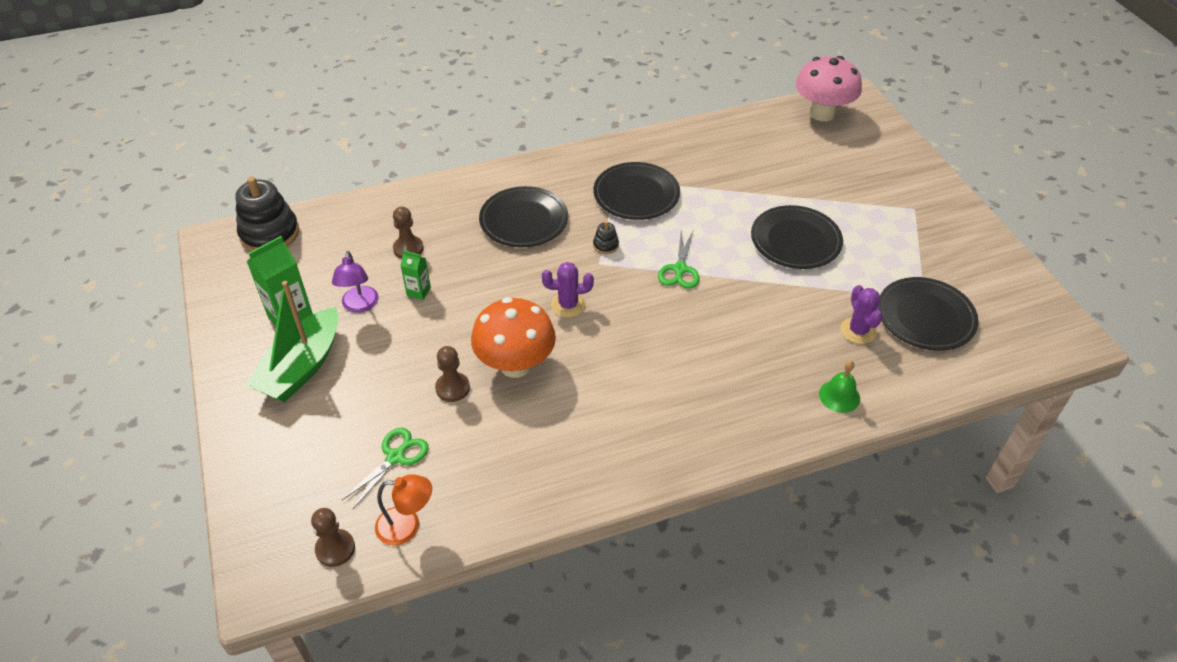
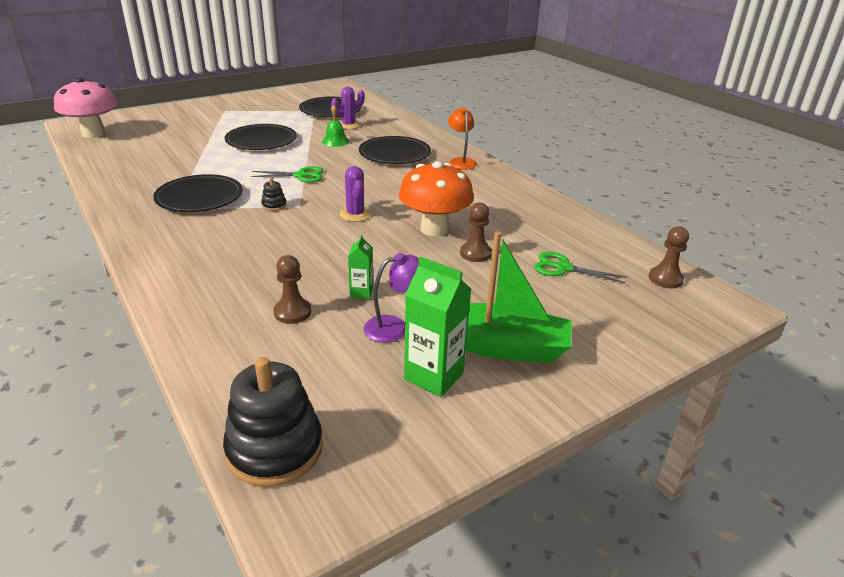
camera: 105 degrees left, 15 degrees down
(407, 526) = (617, 252): orange lamp -> orange lamp (461, 161)
(524, 220) = (239, 248): black plate -> black plate (395, 154)
(839, 396) = (406, 130): green bell -> green bell (335, 141)

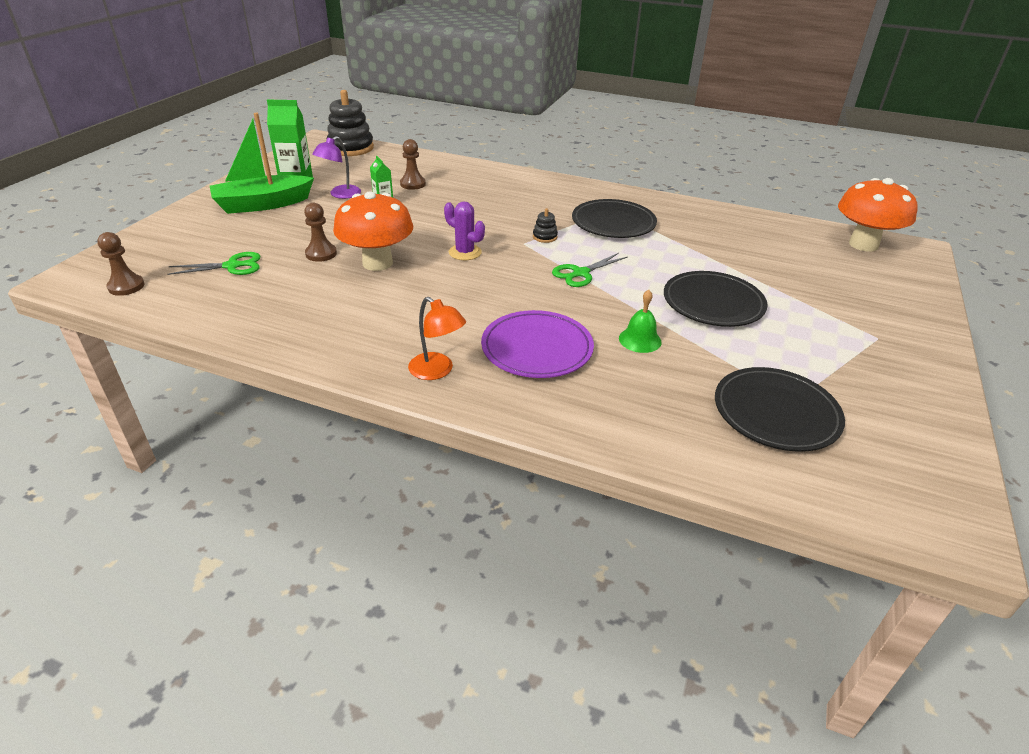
camera: 145 degrees right, 5 degrees up
(93, 133) = (863, 244): pink mushroom -> orange mushroom
(348, 125) = (685, 384): purple cactus -> none
(395, 154) = (537, 348): black plate -> purple plate

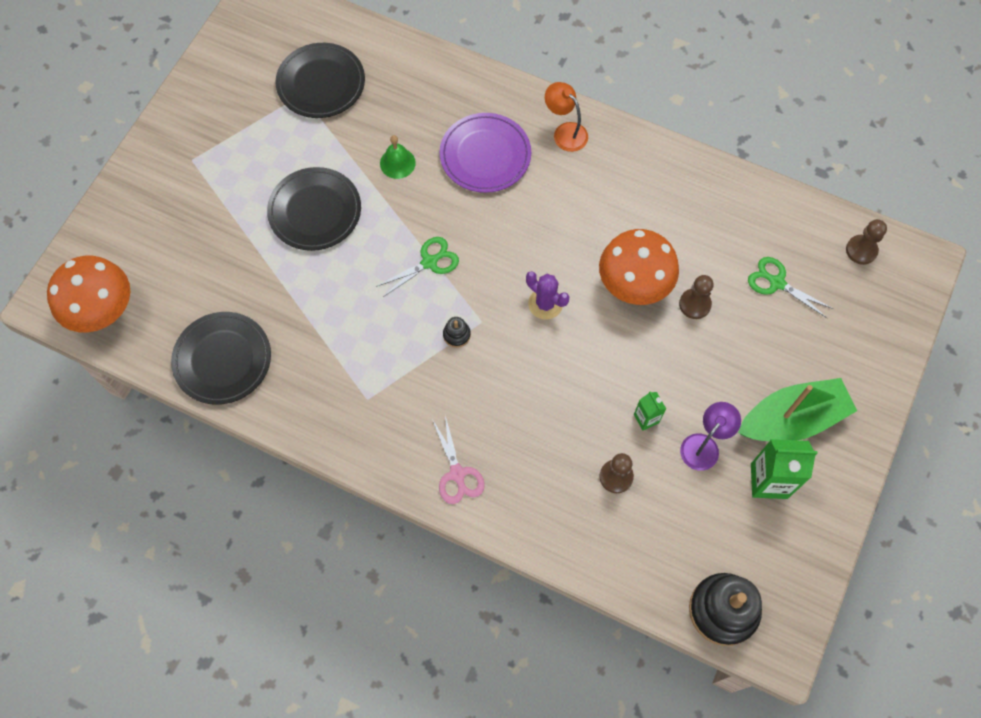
camera: 175 degrees left, 30 degrees up
(232, 266) = (777, 283): green scissors -> green scissors turned 45 degrees clockwise
(531, 184) = (457, 473): none -> pink scissors
(613, 223) = (372, 366): black plate -> black plate (222, 359)

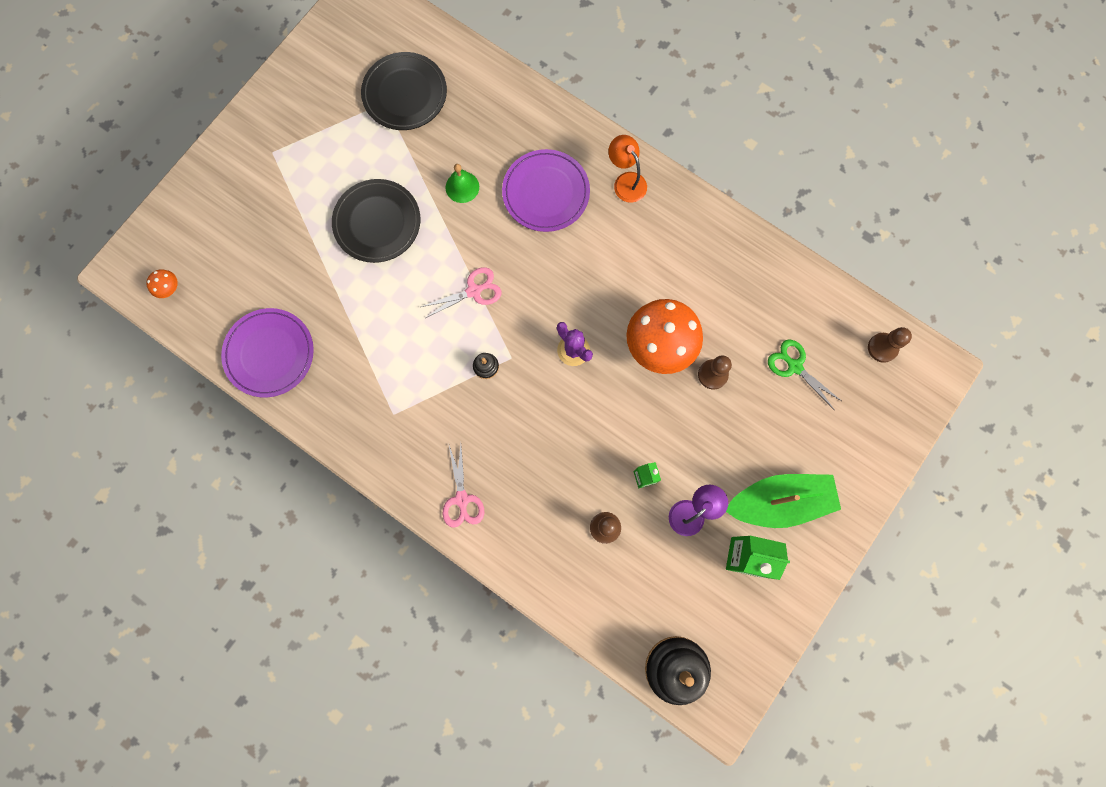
camera: 10 degrees right, 10 degrees up
(103, 311) = (169, 289): orange mushroom -> orange mushroom, size x0.40
(222, 359) = (269, 353): black plate -> purple plate
(429, 262) = (474, 291): green scissors -> pink scissors

